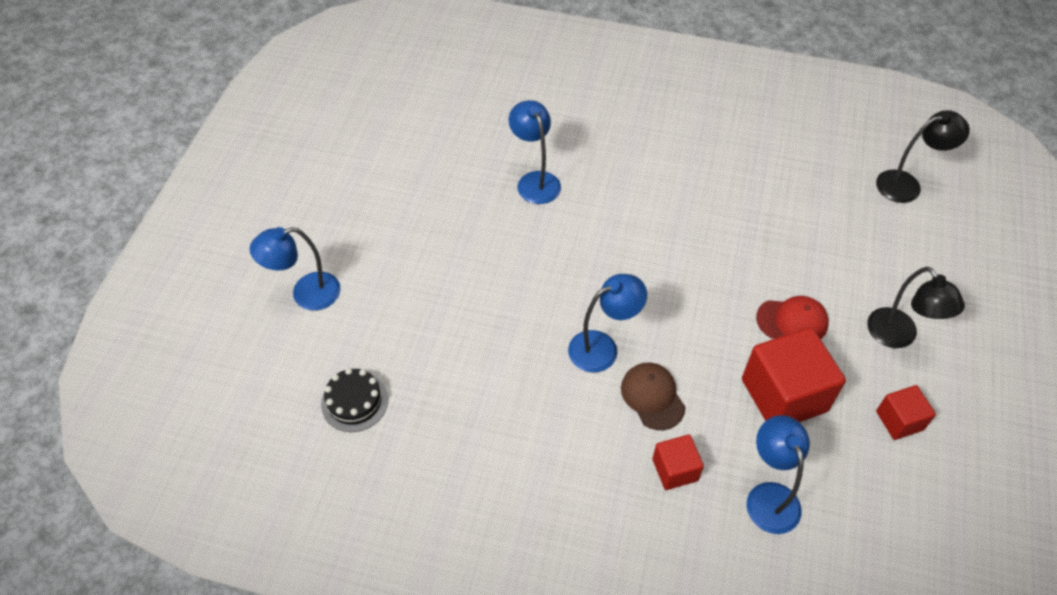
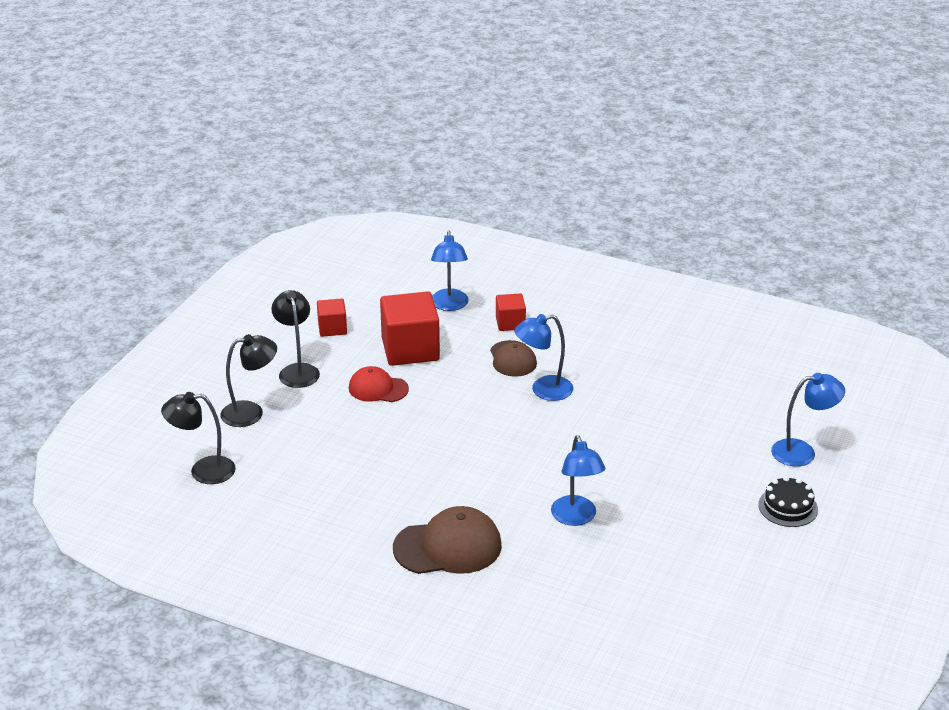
camera: 170 degrees left, 20 degrees down
(354, 402) = (750, 381): black cake -> black cake (788, 507)
(643, 136) = (448, 547): none -> brown cap
(909, 264) = (251, 413): none -> black lamp

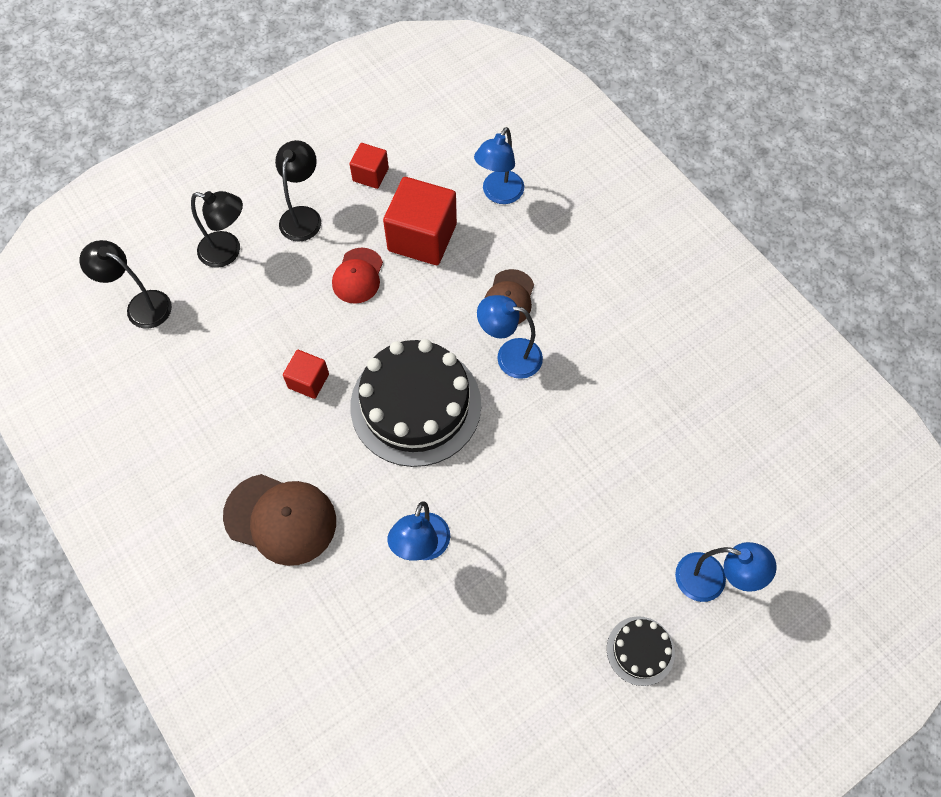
camera: 30 degrees right, 30 degrees up
(378, 388) = (358, 276): red cap -> red cap turned 120 degrees counterclockwise
(495, 443) = (415, 405): none -> black cake
(510, 323) = (540, 247): red cube -> red cube (308, 381)

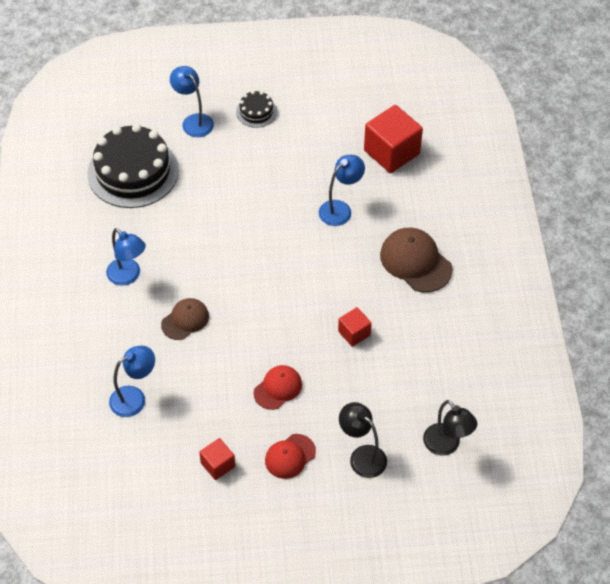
camera: 150 degrees left, 10 degrees down
(303, 216) = (290, 456): black lamp -> red cap
(415, 405) = (293, 284): black cake -> black cake (133, 172)
(422, 237) = (213, 393): red cube -> red cube (391, 152)
(509, 356) = (213, 284): blue lamp -> blue lamp (128, 276)

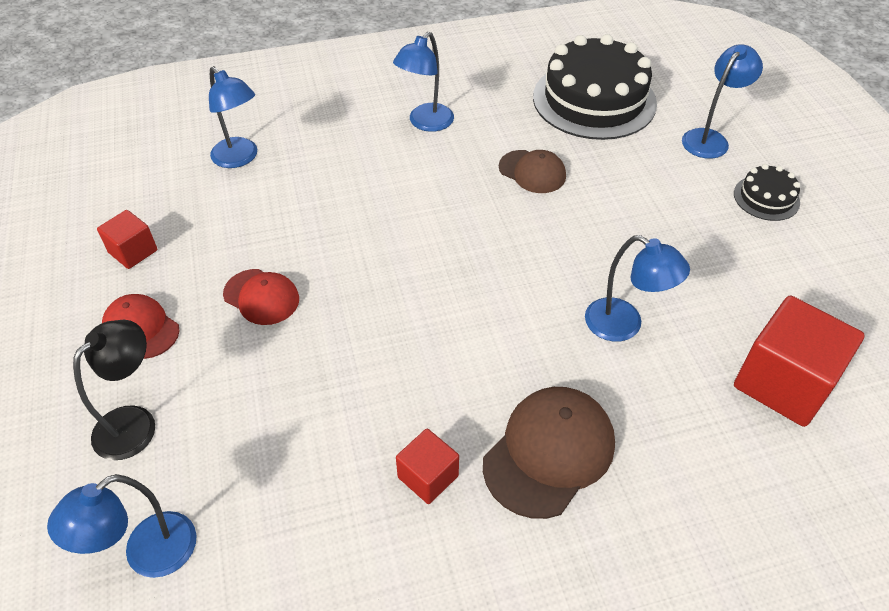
camera: 80 degrees right, 5 degrees down
(185, 320) = (366, 183): brown cap -> brown cap (532, 172)
(354, 333) = (375, 379): red cube -> red cube (428, 476)
(446, 445) = (148, 555): black lamp -> blue lamp

